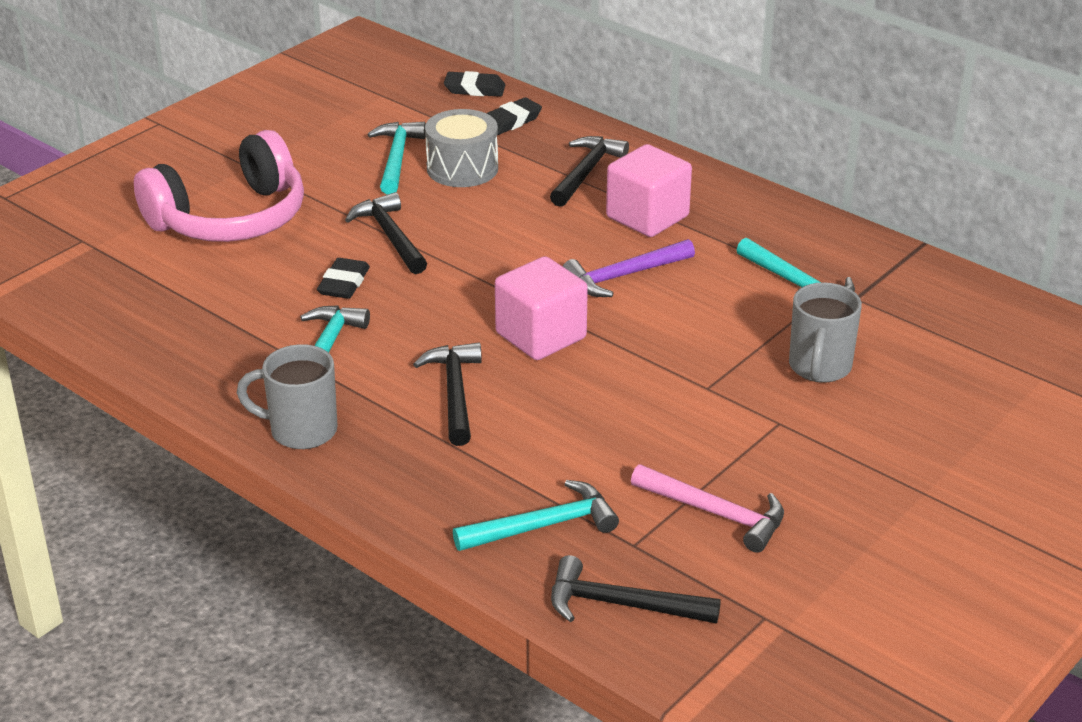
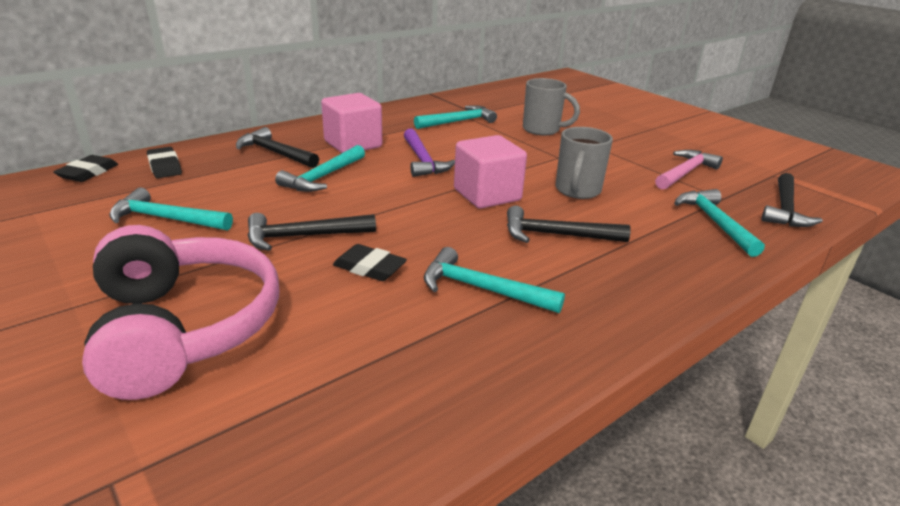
camera: 80 degrees left, 5 degrees down
(300, 430) = (610, 314): grey mug -> grey mug (577, 191)
(462, 168) = (219, 193): grey drum -> none
(534, 217) = (322, 177): none -> turquoise hammer

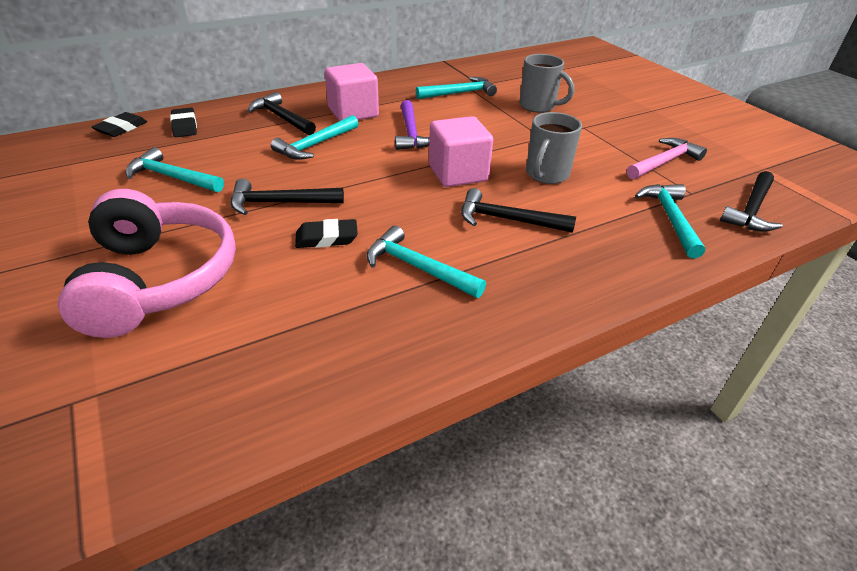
camera: 10 degrees right, 10 degrees up
(369, 268) = (327, 238): black eraser -> black eraser turned 45 degrees counterclockwise

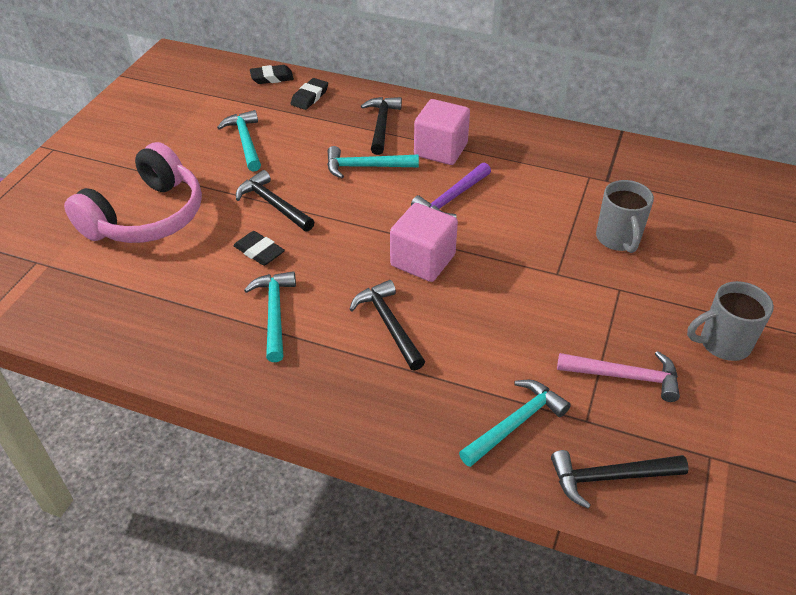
camera: 50 degrees right, 5 degrees up
(460, 93) = (567, 180): turquoise hammer -> none
(546, 175) = (489, 310): grey mug -> grey mug (722, 344)

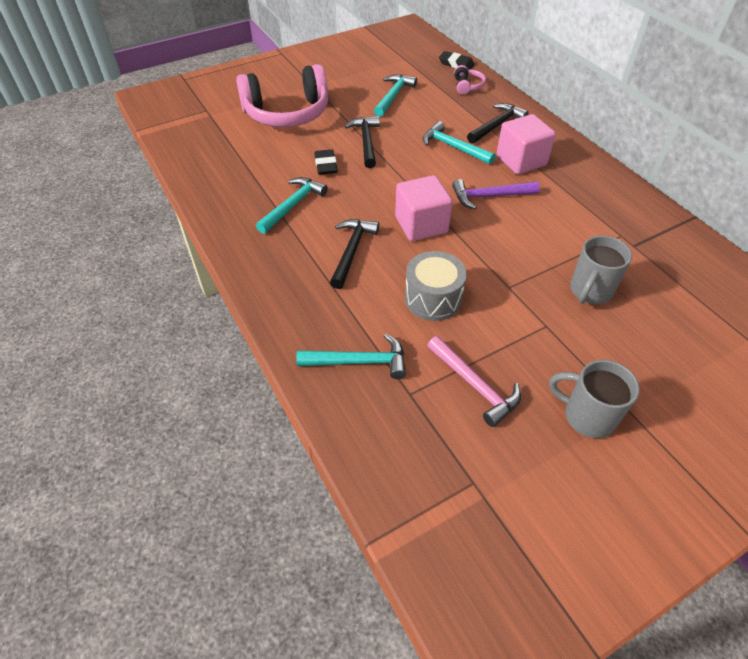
camera: 40 degrees right, 5 degrees up
(309, 97) = (467, 86): black eraser -> pink headphones
(510, 323) = (433, 298): none -> grey drum
(609, 477) = (380, 440): black hammer -> none

